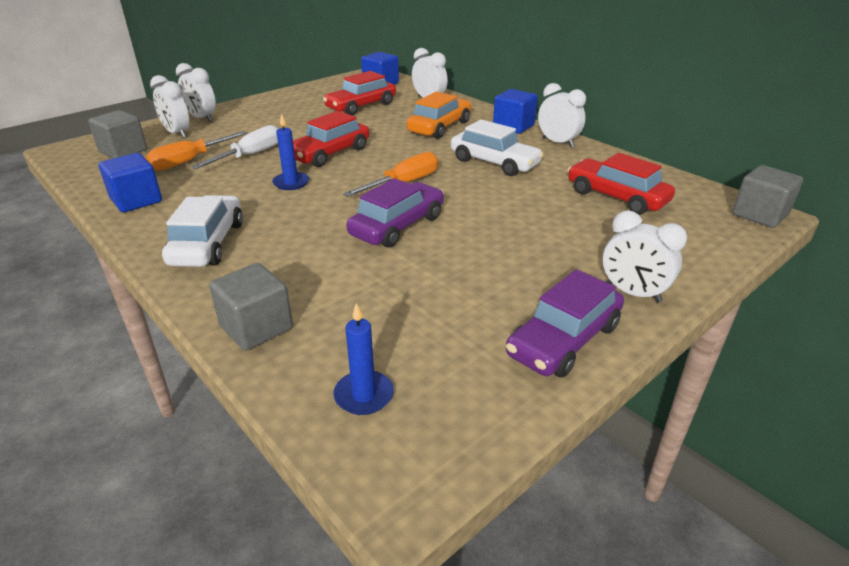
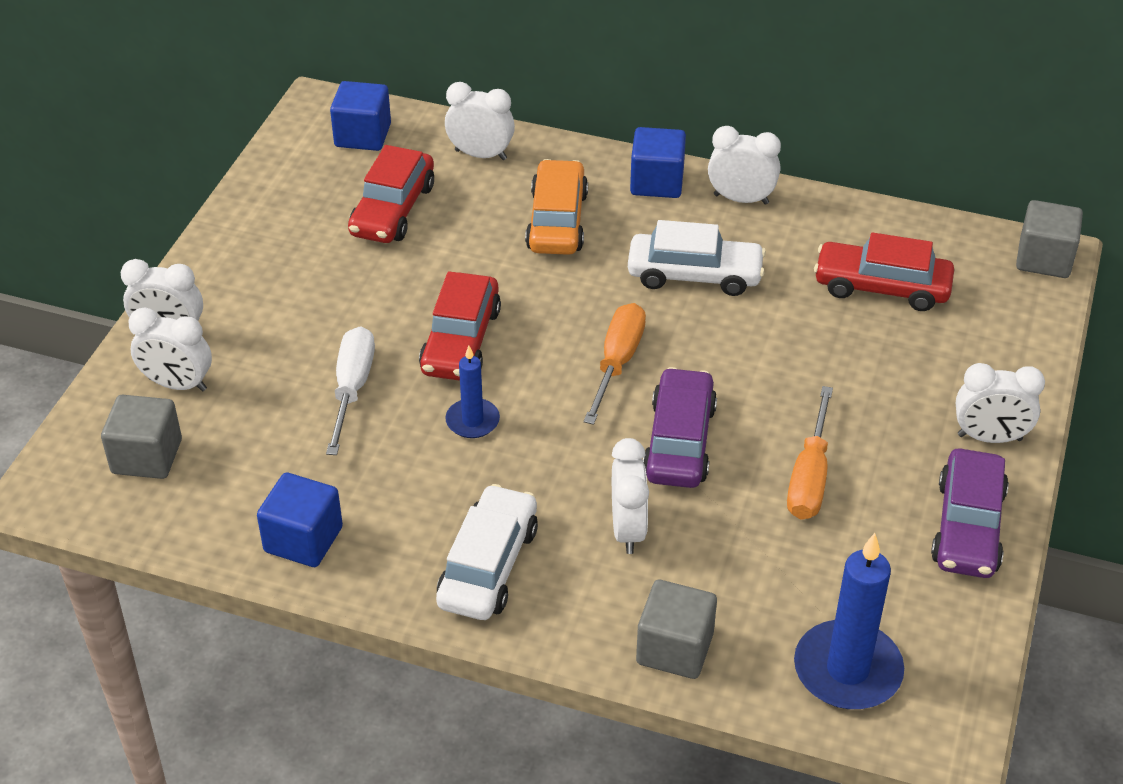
camera: 30 degrees left, 10 degrees up
(189, 161) = (277, 436): orange screwdriver -> orange screwdriver (809, 477)
(208, 243) = (488, 566): white car -> white car turned 45 degrees clockwise
(311, 255) = (628, 530): none -> white clock
(364, 395) = (847, 670): blue candle -> blue candle, size x1.77

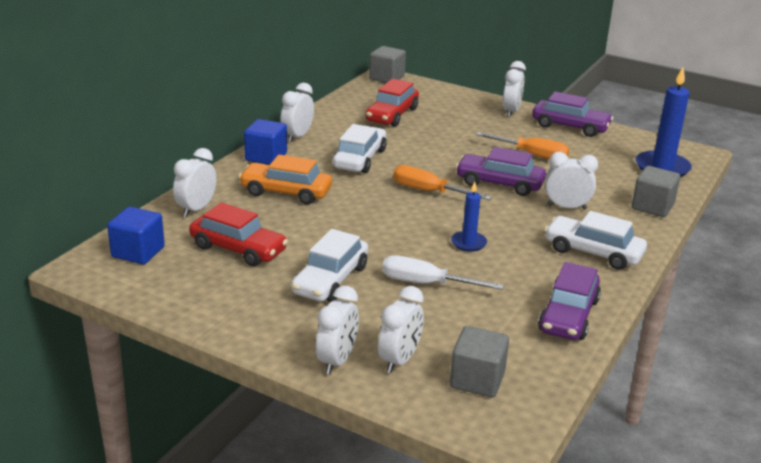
camera: 80 degrees left, 15 degrees down
(303, 539) = (568, 315): blue cube -> purple car
(339, 300) = (330, 280): none -> white car
(460, 341) = (391, 239): red car -> none

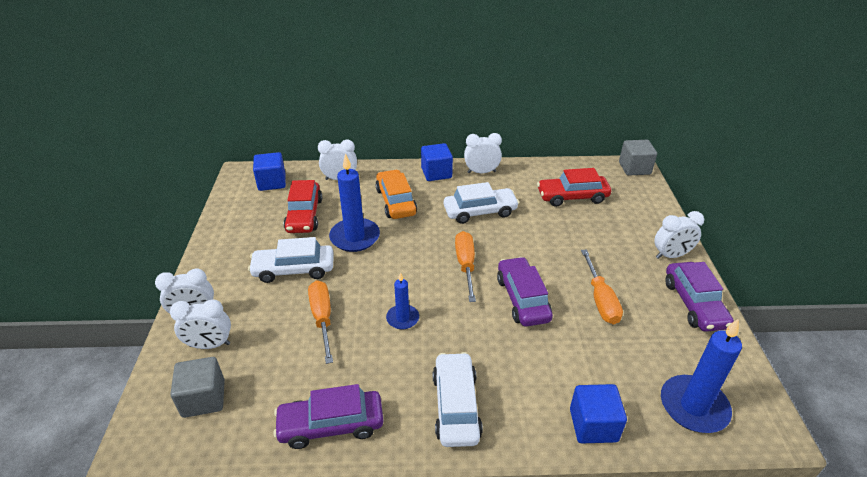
camera: 60 degrees right, 10 degrees up
(318, 231) = (355, 237): none -> blue candle
(426, 283) = (322, 318): white screwdriver -> orange screwdriver
(566, 207) = (524, 358): white clock -> none
(652, 207) = (593, 425): grey cube -> blue cube

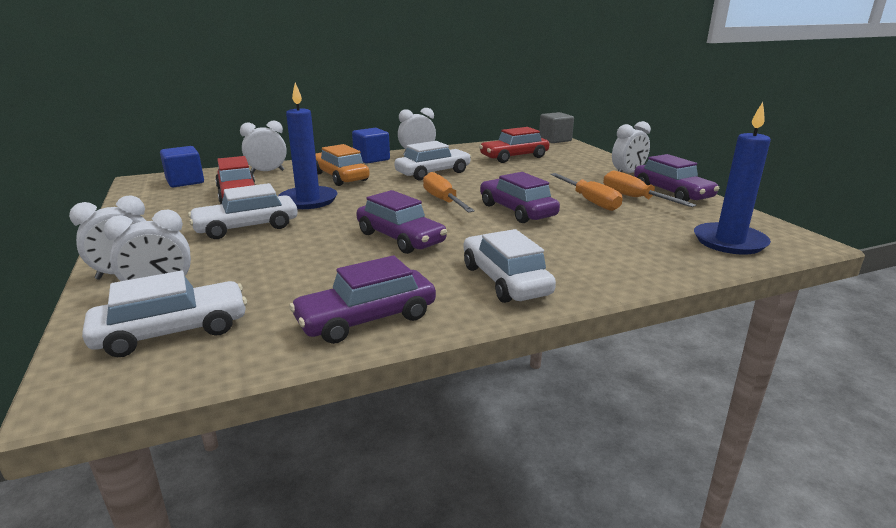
camera: 20 degrees left, 15 degrees down
(204, 398) = (172, 331): grey cube -> white car
(322, 318) = (304, 251): orange screwdriver -> orange screwdriver (634, 198)
(402, 318) = (400, 238): blue candle -> purple car
(593, 425) = (653, 267): blue cube -> none

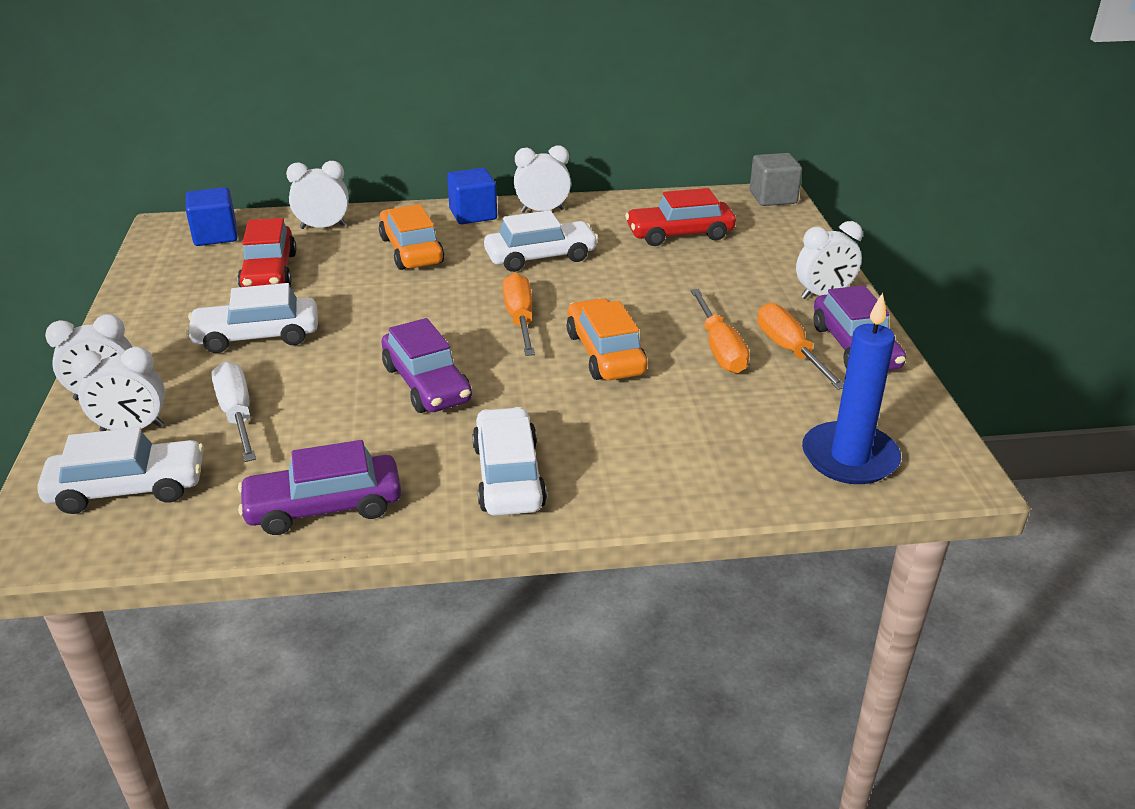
camera: 15 degrees right, 10 degrees up
(254, 272) = (237, 414): none -> white screwdriver
(308, 200) = (349, 295): blue candle -> none
(517, 211) = (605, 353): purple car -> orange car

